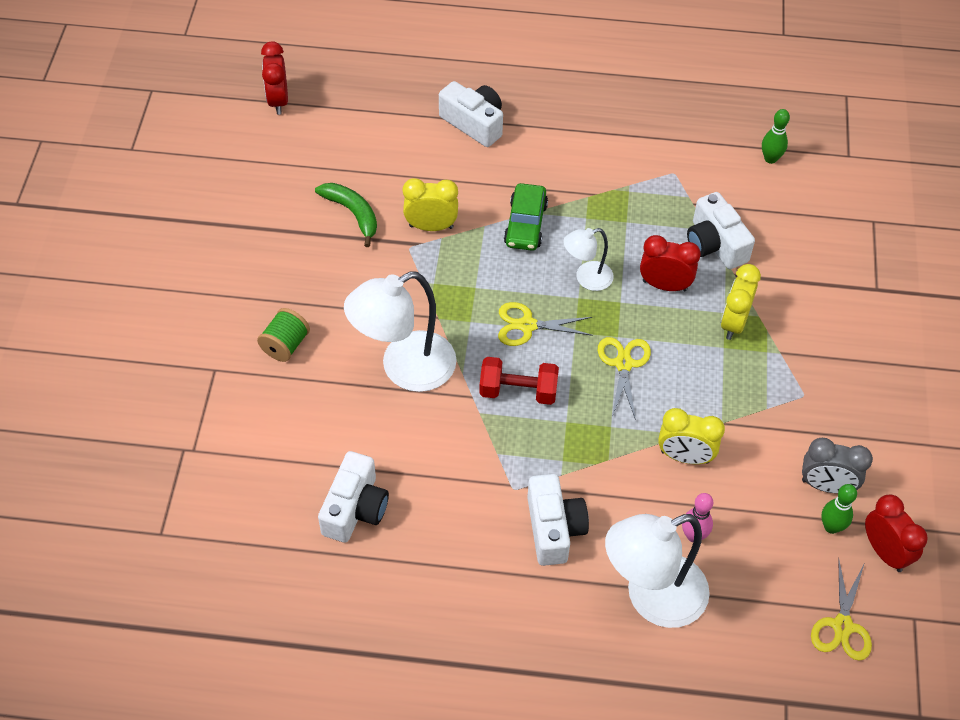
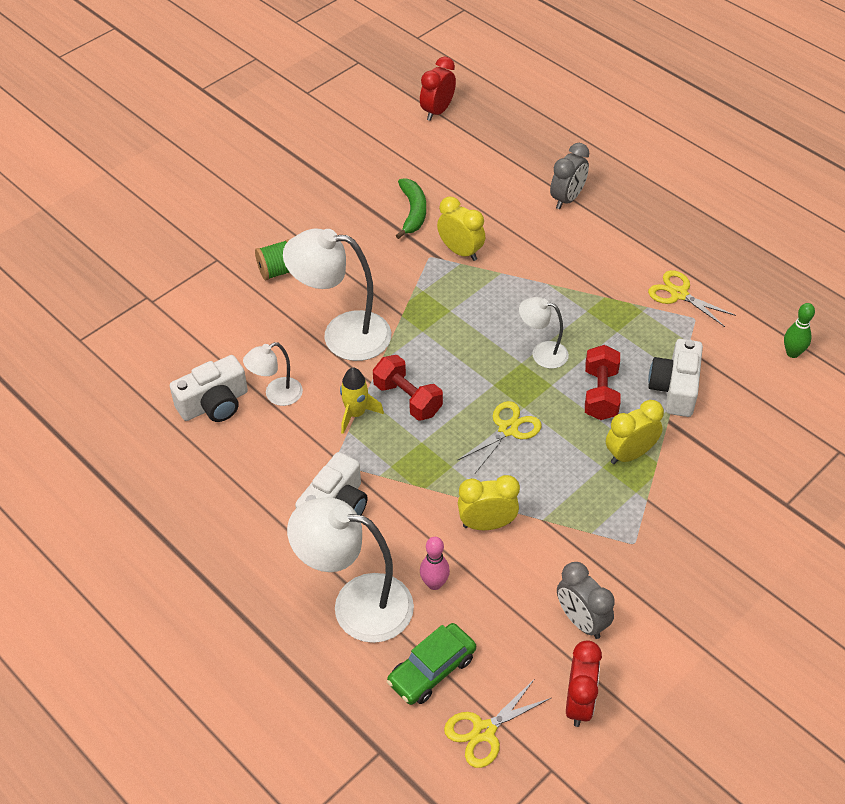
camera: 40 degrees right, 5 degrees down
(403, 463) = (276, 395): none -> white lamp
(474, 123) = (567, 199): white camera -> grey clock
(488, 433) = (356, 414): none -> yellow rocket
(525, 224) = (533, 289): green car -> green car (431, 670)
(527, 325) = (462, 359): yellow scissors -> yellow scissors (679, 294)
(664, 285) = (600, 394): red clock -> red dumbbell
(685, 457) = (487, 524): yellow clock -> yellow clock turned 120 degrees clockwise
(831, 527) = (553, 653): green bowling pin -> none

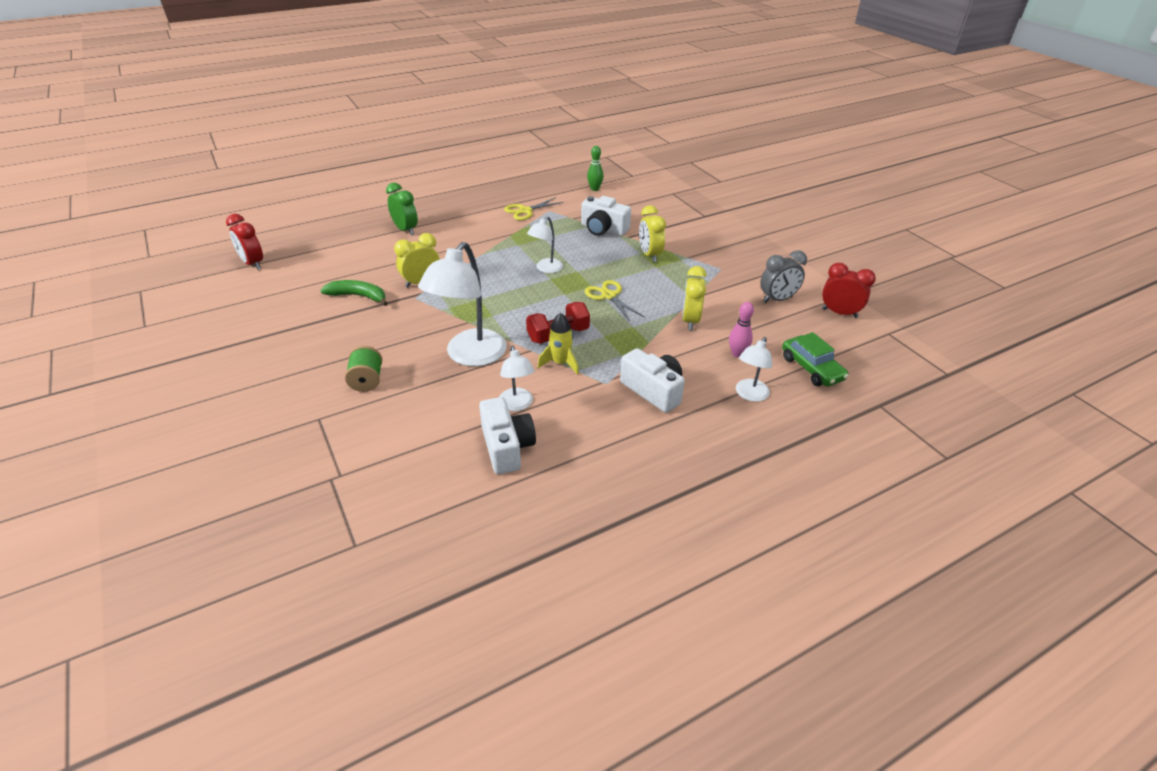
camera: 75 degrees left, 10 degrees down
(356, 604) = (749, 395): white lamp -> white lamp, size x0.53
(484, 731) = (861, 354): yellow scissors -> none
(567, 199) = (405, 230): grey clock -> green clock
(600, 394) = (594, 255): red dumbbell -> none

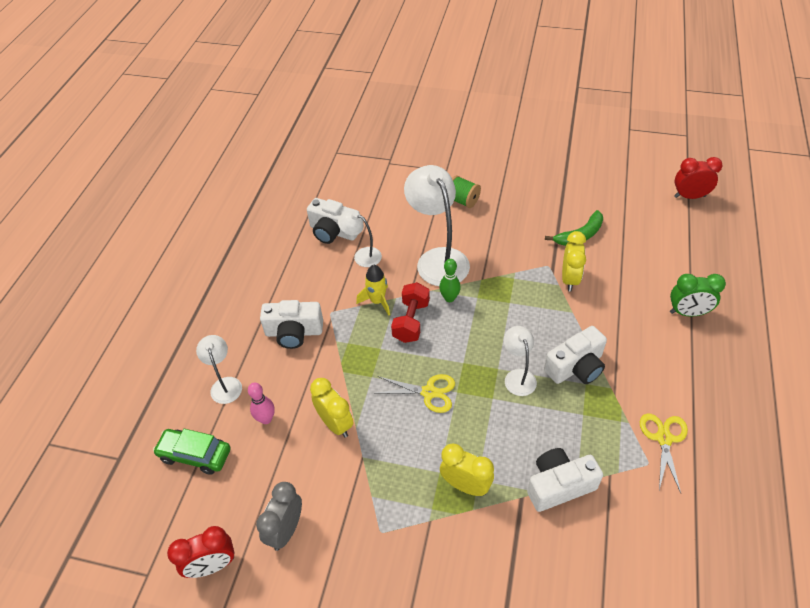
camera: 135 degrees right, 10 degrees up
(508, 252) = (576, 367): none -> white camera
(595, 189) = (681, 563): green bowling pin -> green bowling pin (449, 298)

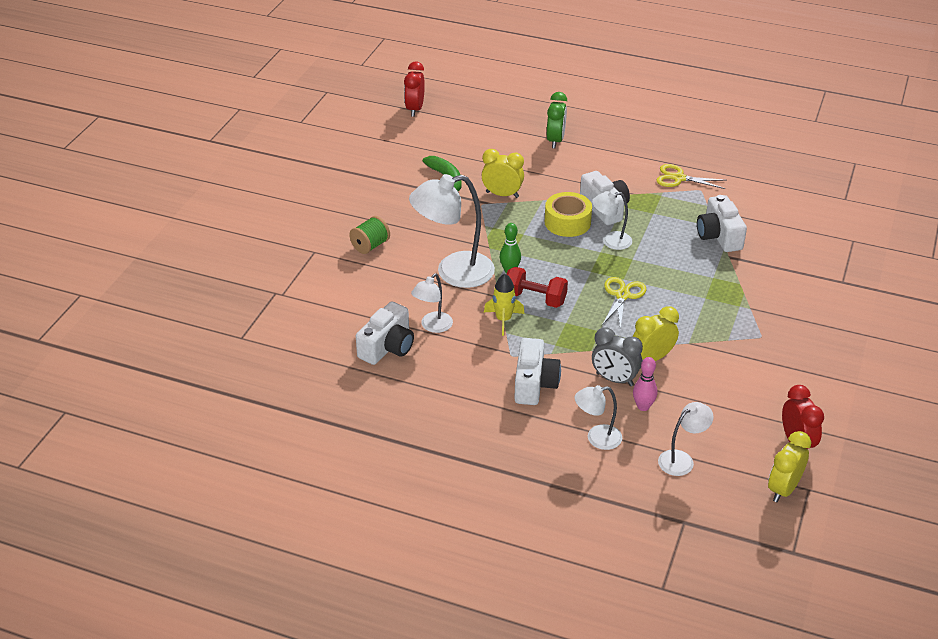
camera: 85 degrees left, 10 degrees down
(195, 454) = (682, 459): green car -> white lamp
(286, 530) = (761, 394): grey clock -> grey clock (614, 379)
(465, 485) = (718, 284): yellow clock -> yellow clock (783, 489)
(540, 336) = (567, 222): none -> yellow tape

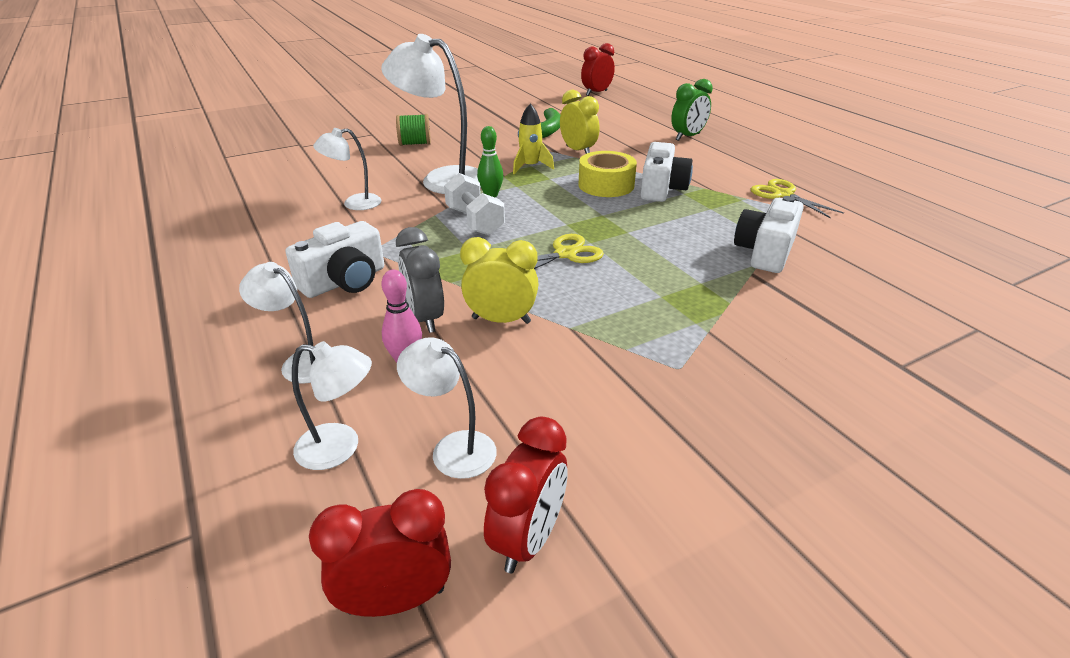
camera: 40 degrees right, 5 degrees down
(387, 347) = (295, 201): white camera -> none
(503, 320) = (418, 224): yellow rocket -> yellow rocket (530, 167)
(535, 299) = (475, 221): red dumbbell -> white dumbbell
(610, 241) = (626, 211): white lamp -> white lamp (453, 448)
(783, 489) = (396, 600): yellow clock -> red clock

